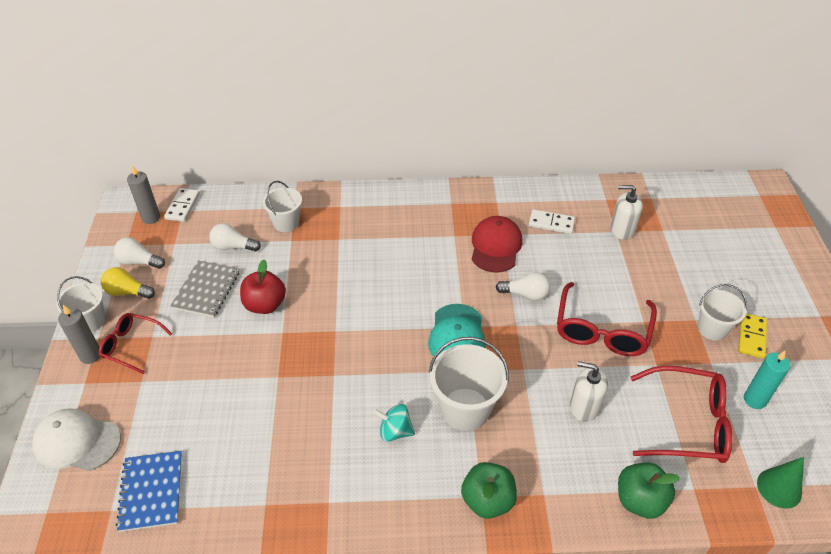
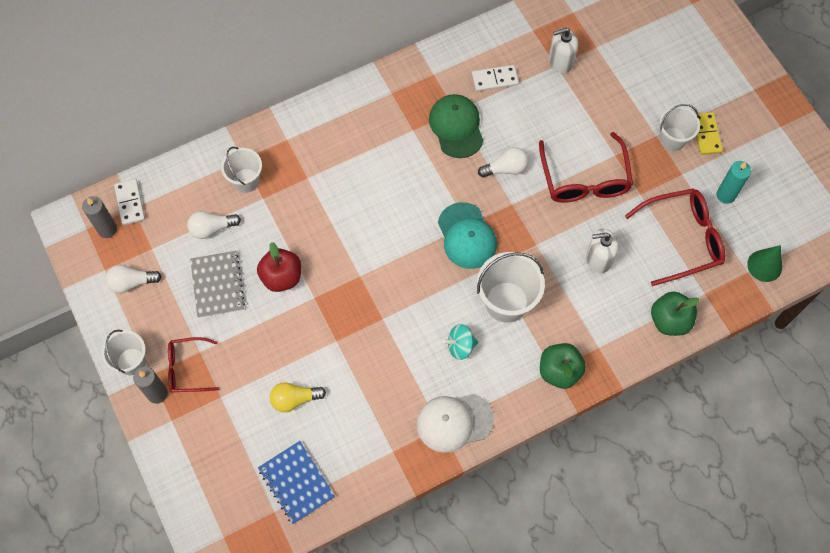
camera: 25 degrees left, 20 degrees up
(77, 442) = (204, 472): white cap -> white cap (454, 422)
(127, 292) = (144, 318): yellow light bulb -> yellow light bulb (294, 399)
(495, 246) = (456, 127): red cap -> green cap

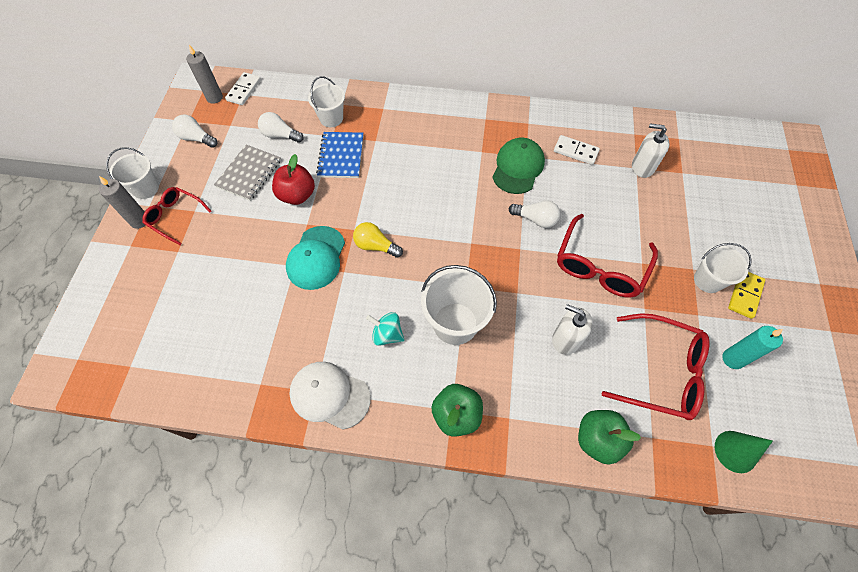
camera: 35 degrees right, 5 degrees down
(294, 399) = (225, 289): yellow light bulb -> yellow light bulb (375, 246)
(296, 483) = (166, 355): blue notebook -> blue notebook (341, 156)
(467, 236) = (463, 251): turquoise cap -> turquoise cap (316, 258)

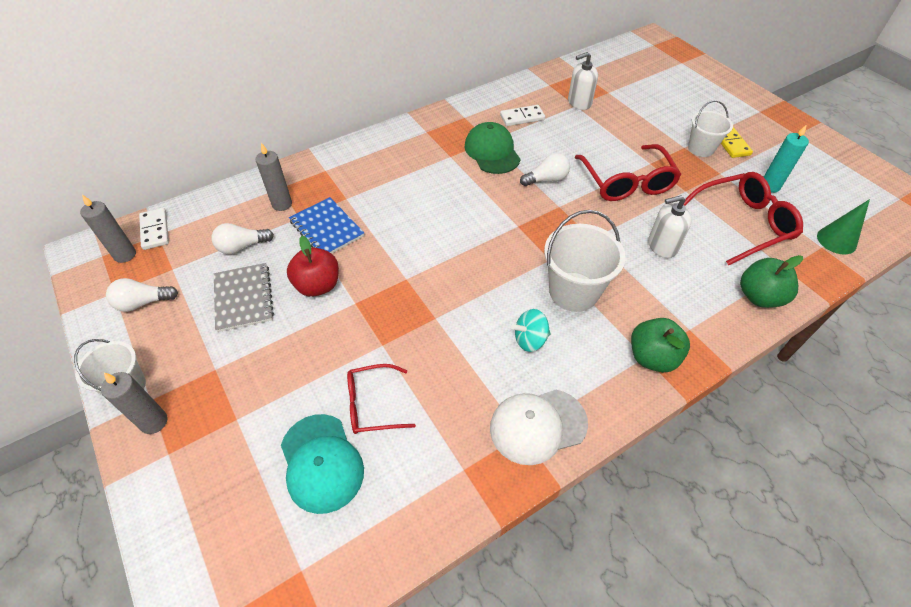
camera: 40 degrees left, 10 degrees down
(175, 217) = (197, 389): red glasses -> red glasses (372, 404)
(316, 258) = (396, 324): turquoise cap -> turquoise cap (321, 463)
(331, 118) = (282, 204): white bucket -> grey candle
(375, 246) = (441, 279): yellow light bulb -> none

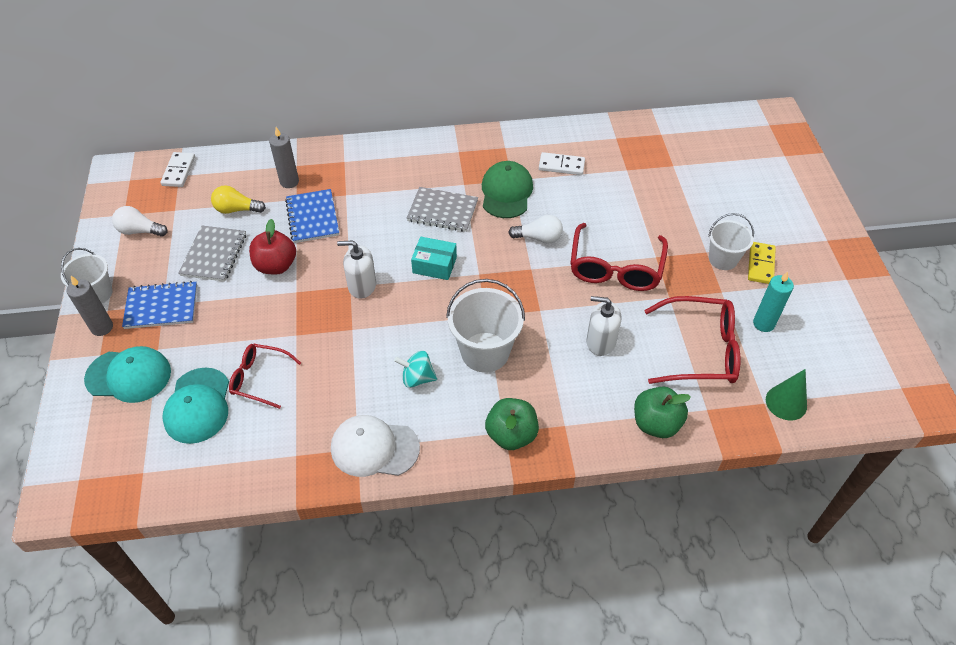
camera: 25 degrees right, 0 degrees up
(125, 255) = (146, 185): grey candle -> none
(214, 372) = (161, 306): none -> blue notebook
(218, 463) = (129, 375): none -> turquoise cap
(242, 246) = (237, 209): white light bulb -> yellow light bulb
(447, 184) = (442, 211): none -> grey notebook
(473, 232) = (434, 265): none -> turquoise box
(579, 102) = (632, 167): white soap dispenser -> white soap dispenser (362, 286)

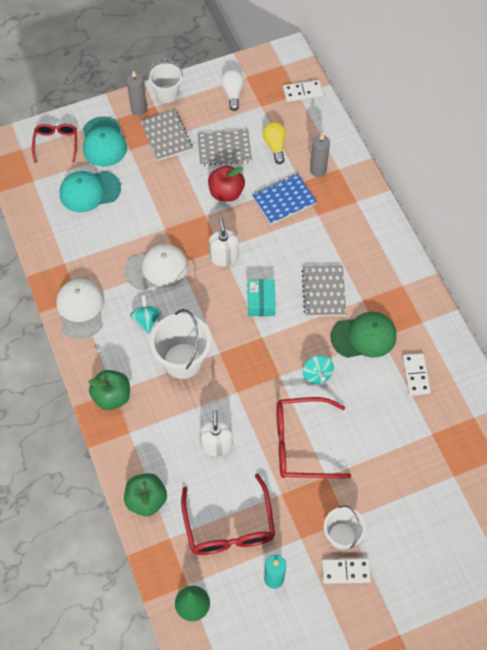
camera: 75 degrees right, 10 degrees up
(161, 306) = (166, 136): blue notebook -> grey notebook
(259, 378) = (120, 219): red glasses -> red glasses (56, 144)
(349, 353) = (157, 268): none -> white cap
(538, 238) = (317, 374): white light bulb -> turquoise spinning top
(761, 264) = (345, 571): yellow domino -> white domino

